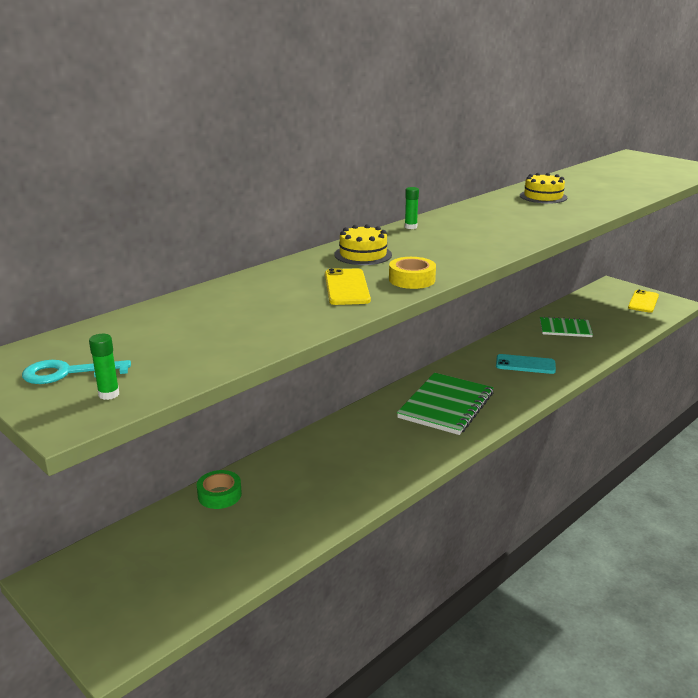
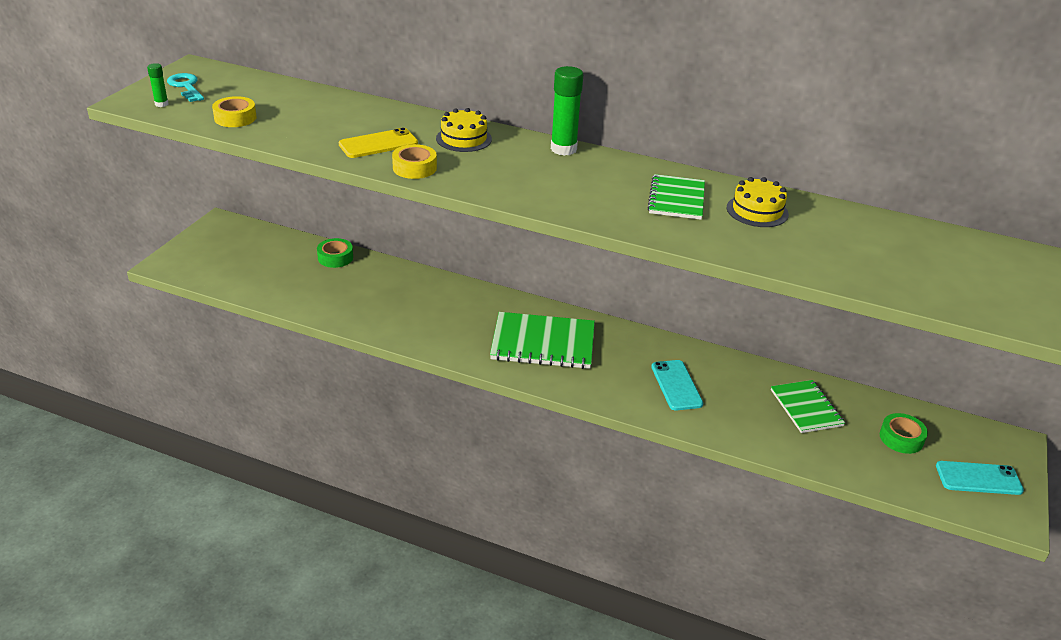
camera: 65 degrees right, 10 degrees up
(209, 350) = (235, 118): none -> yellow tape
(410, 227) = (563, 149): green glue stick -> green glue stick, size x1.95
(516, 211) = (676, 199): none -> green notebook
(603, 310) = (901, 438): none -> green tape
(643, 302) = (978, 478): yellow phone -> turquoise phone

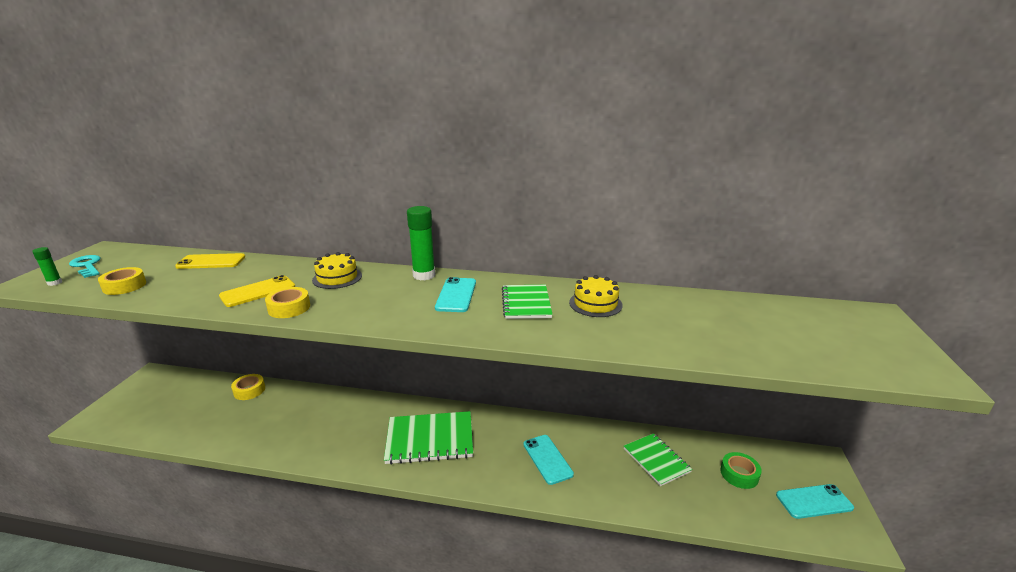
camera: 10 degrees left, 10 degrees down
(319, 99) = (211, 262): none -> yellow phone
(335, 257) = (249, 390): green tape -> yellow tape
(598, 178) = (456, 295): none -> turquoise phone

